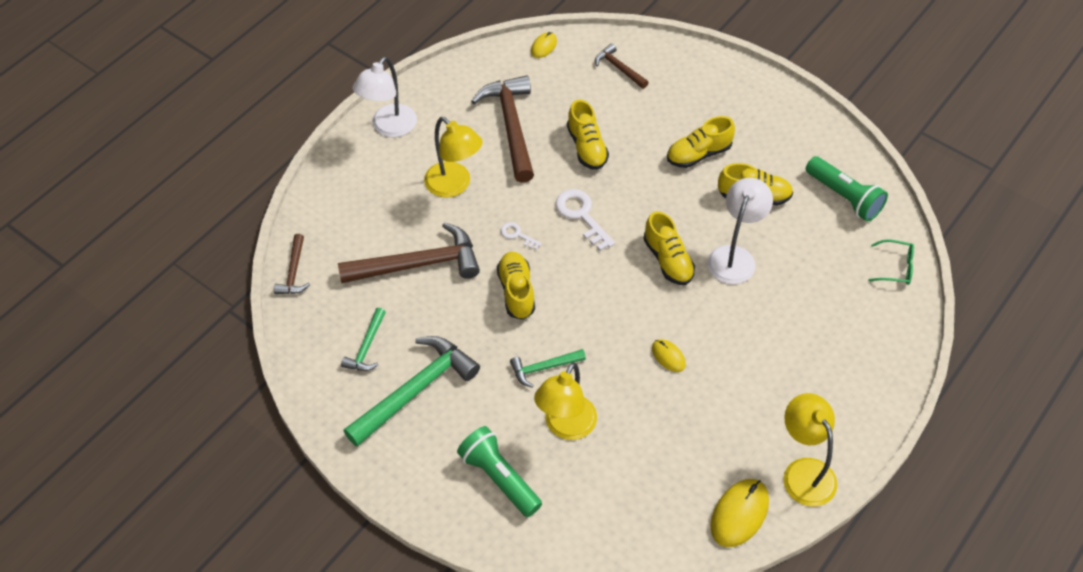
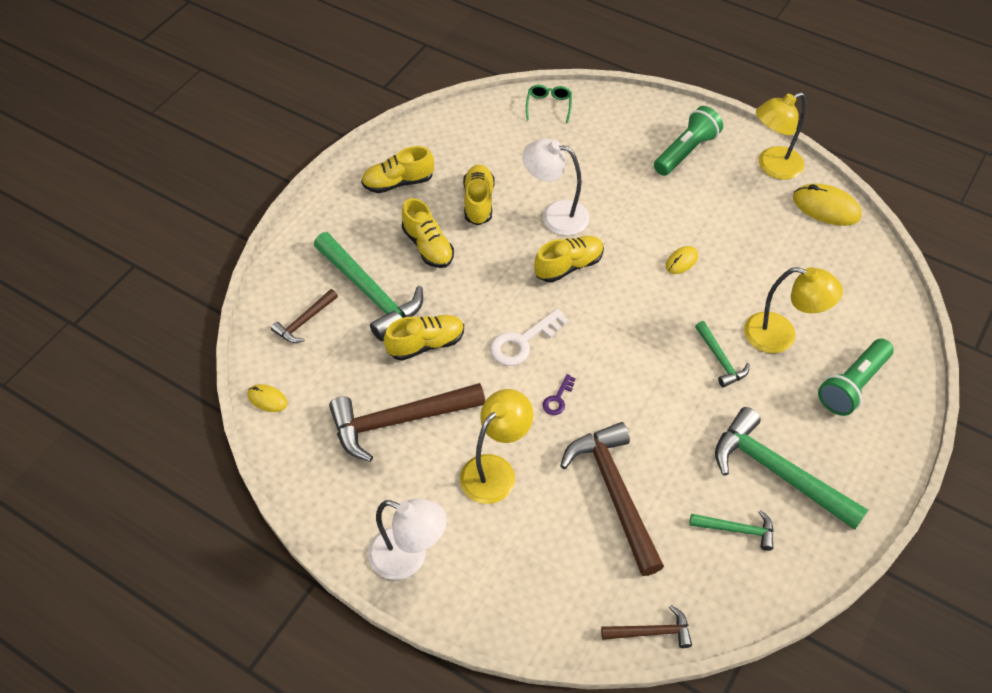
camera: 95 degrees left, 0 degrees up
(516, 291) = (633, 392): yellow shoe -> yellow shoe (398, 182)
(517, 235) = (558, 399): white key -> purple key
(647, 111) = (370, 292): none -> green hammer
(844, 197) = (472, 137): green flashlight -> green flashlight (686, 151)

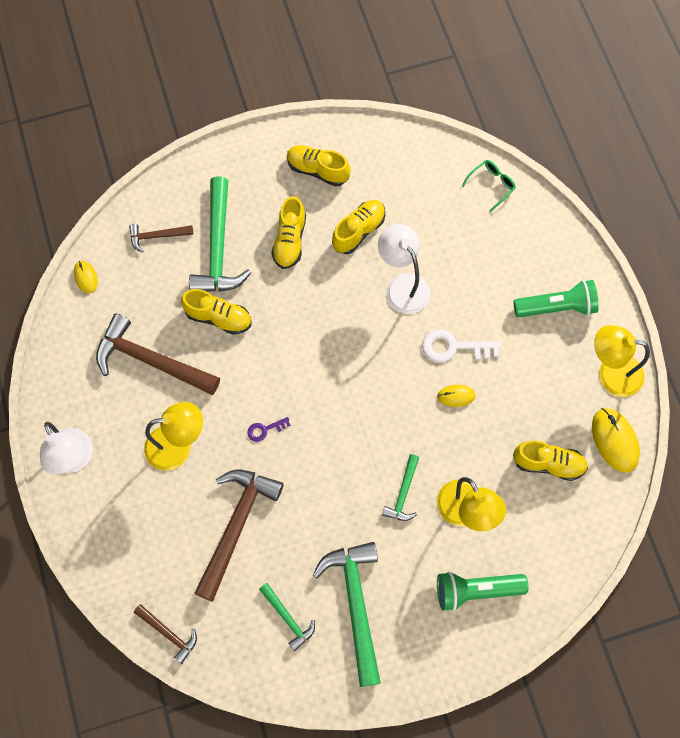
camera: 40 degrees right, 15 degrees up
(523, 341) = (283, 368): white key -> white key (454, 347)
(568, 266) = (371, 335): yellow shoe -> yellow shoe (548, 464)

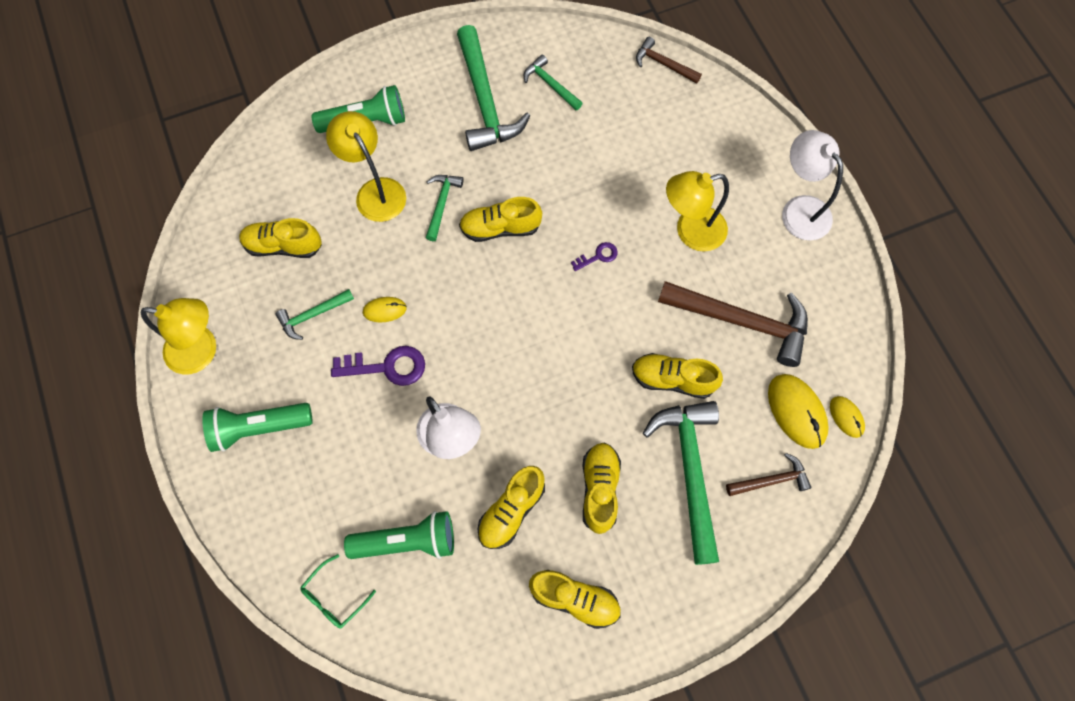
camera: 175 degrees right, 0 degrees up
(236, 527) = (614, 159): brown hammer -> none
(350, 464) = (500, 228): none -> yellow shoe
(438, 217) = (407, 541): none -> green flashlight
(454, 347) = (386, 367): white key -> purple key
(518, 397) = (313, 315): none -> green hammer
(614, 440) = (207, 276): yellow mouse -> yellow mouse (796, 411)

